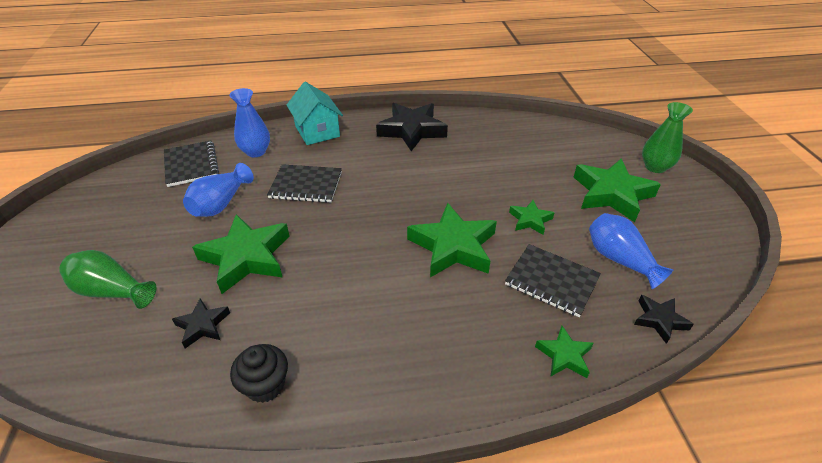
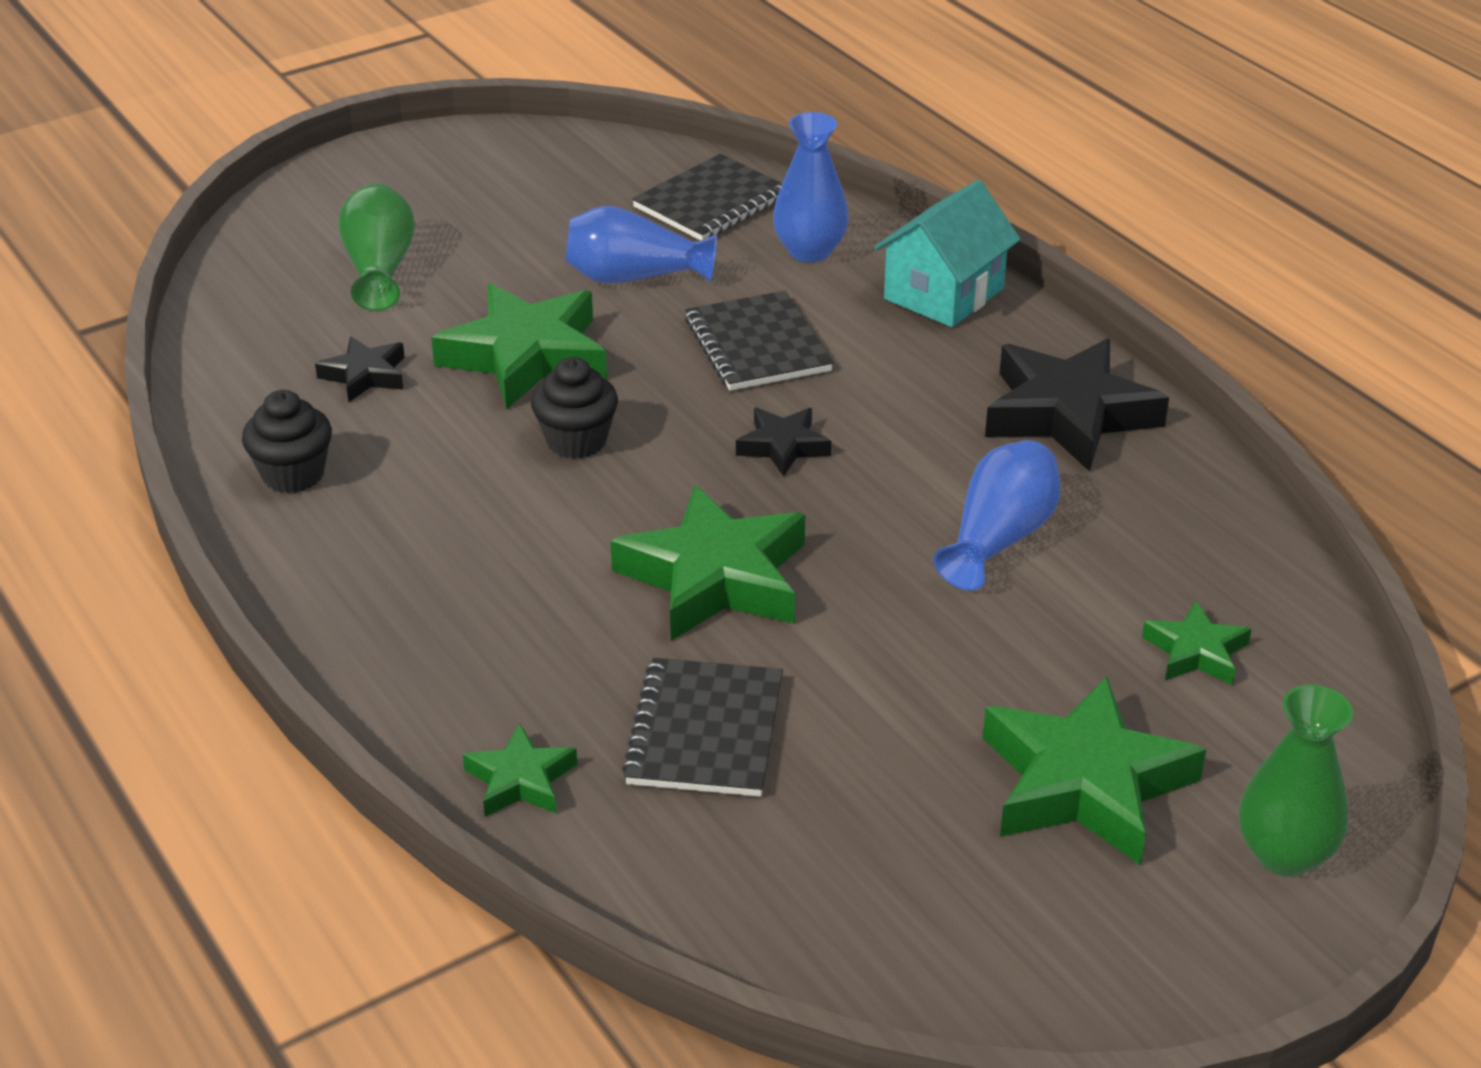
camera: 65 degrees right, 5 degrees down
(327, 260) = (576, 441): none -> black cupcake
(530, 220) = (878, 666): green star -> green star (1196, 652)
(619, 259) = (842, 825): blue vase -> blue vase (999, 538)
(659, 320) = (690, 905): black star -> black star (783, 446)

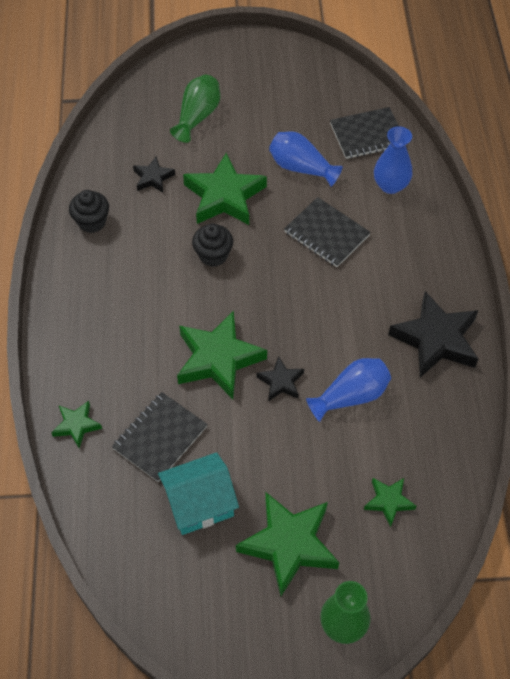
camera: 30 degrees right, 20 degrees up
(757, 345) = (326, 234): black notebook -> black notebook turned 60 degrees counterclockwise
(783, 446) = (296, 299): black star -> black star (281, 382)
(943, 294) = (433, 239): turquoise house -> turquoise house (199, 503)

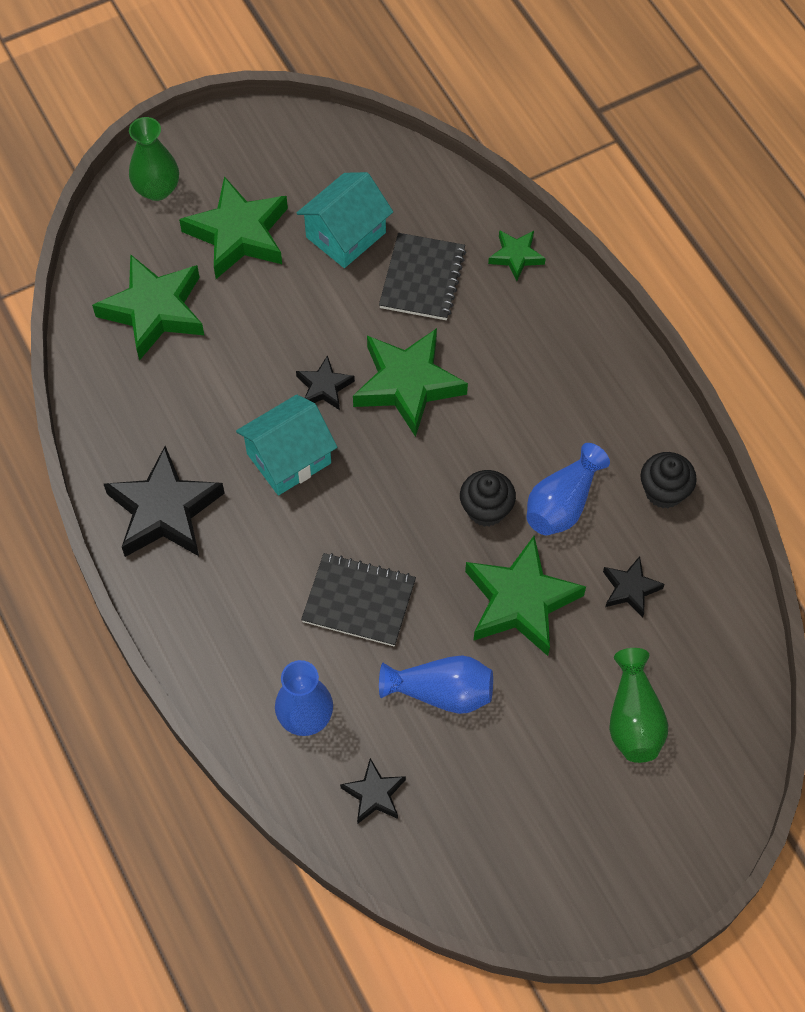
camera: 155 degrees right, 5 degrees up
(331, 340) = (289, 458): none -> turquoise house
(351, 396) = (238, 403): blue vase -> blue vase (562, 503)
(367, 135) = (374, 794): black notebook -> black star
(388, 501) = (154, 311): green star -> green star, size x1.95

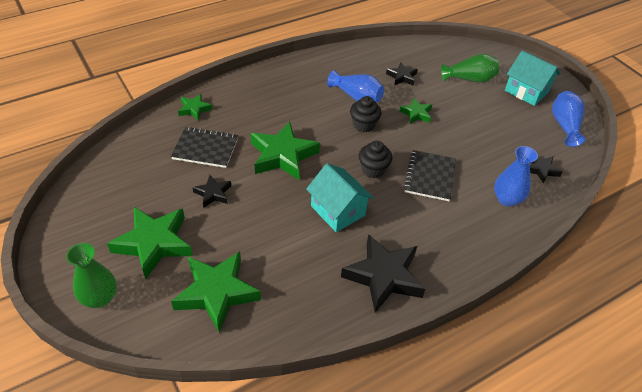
camera: 95 degrees left, 15 degrees down
(324, 387) = (284, 194): black star -> black star (213, 193)
(346, 235) = (165, 185): turquoise house -> turquoise house (526, 91)
(441, 692) = (475, 143): blue vase -> blue vase (564, 125)
(520, 601) = (416, 113): green star -> green star, size x0.51
(664, 491) = (346, 64): black cupcake -> black cupcake (373, 170)

